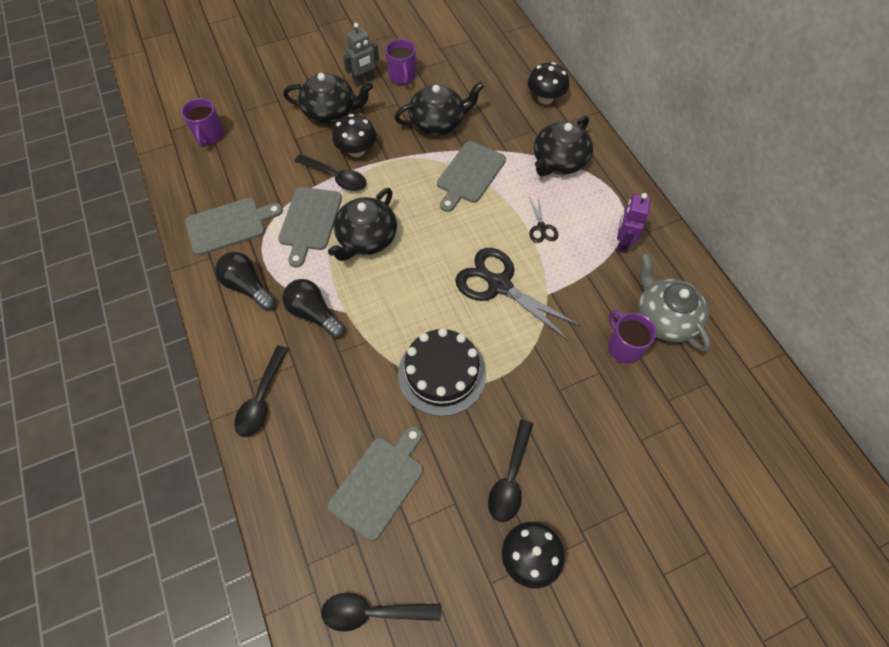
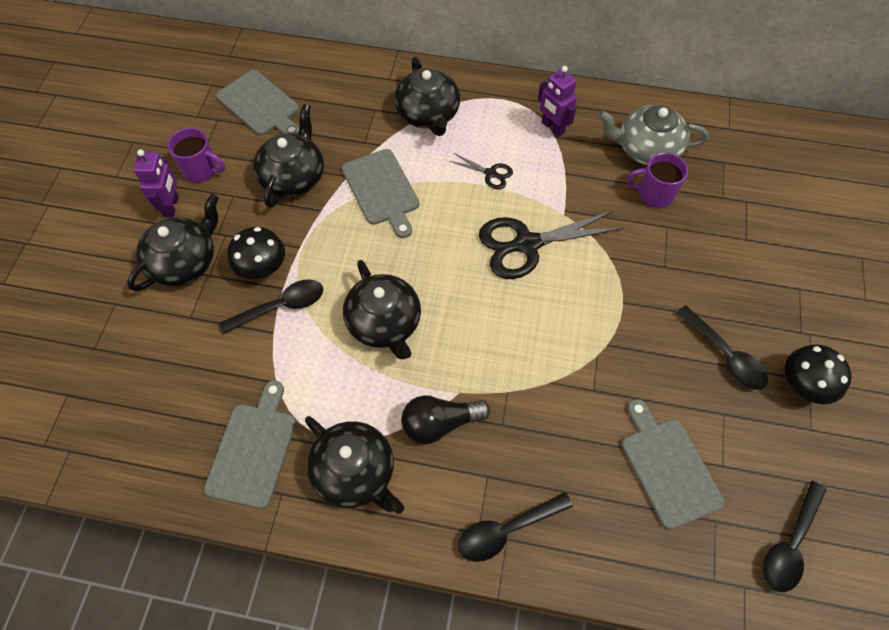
camera: 55 degrees left, 0 degrees up
(209, 136) = (98, 405): purple mug -> none
(248, 287) = (355, 472): black light bulb -> black teapot
(261, 399) = (506, 530): black spoon -> black spoon turned 105 degrees clockwise
(310, 221) = (318, 364): grey cutting board -> grey cutting board (260, 105)
(364, 81) = (171, 206): grey robot -> purple robot
(442, 374) = (588, 347): black cake -> none
(545, 98) = (345, 77): black mushroom -> none

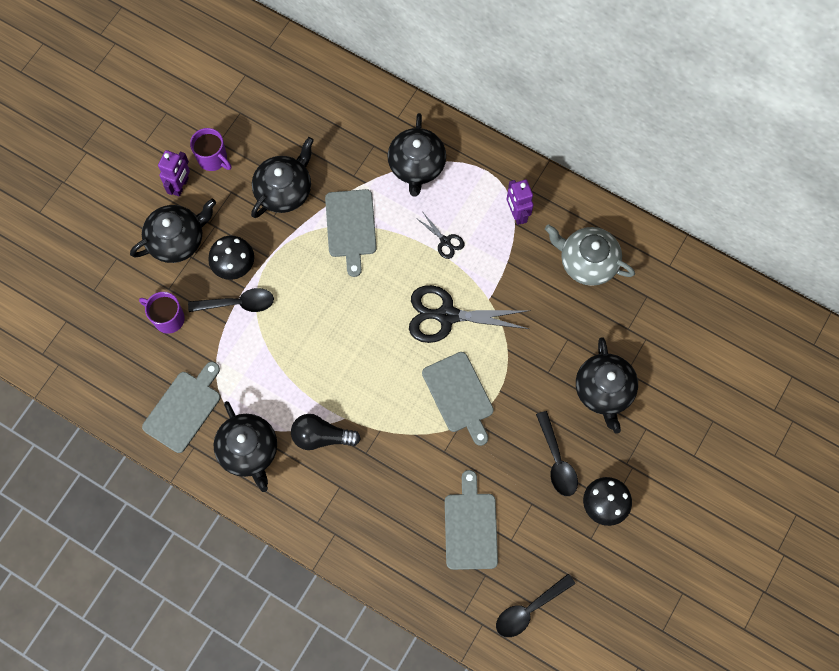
camera: 20 degrees right, 10 degrees up
(260, 105) = (279, 110): grey cutting board -> grey cutting board (459, 395)
(384, 323) = (310, 344): black teapot -> black teapot (604, 390)
(506, 530) = (337, 528): black spoon -> none
(655, 194) = (572, 306): purple mug -> purple mug (168, 318)

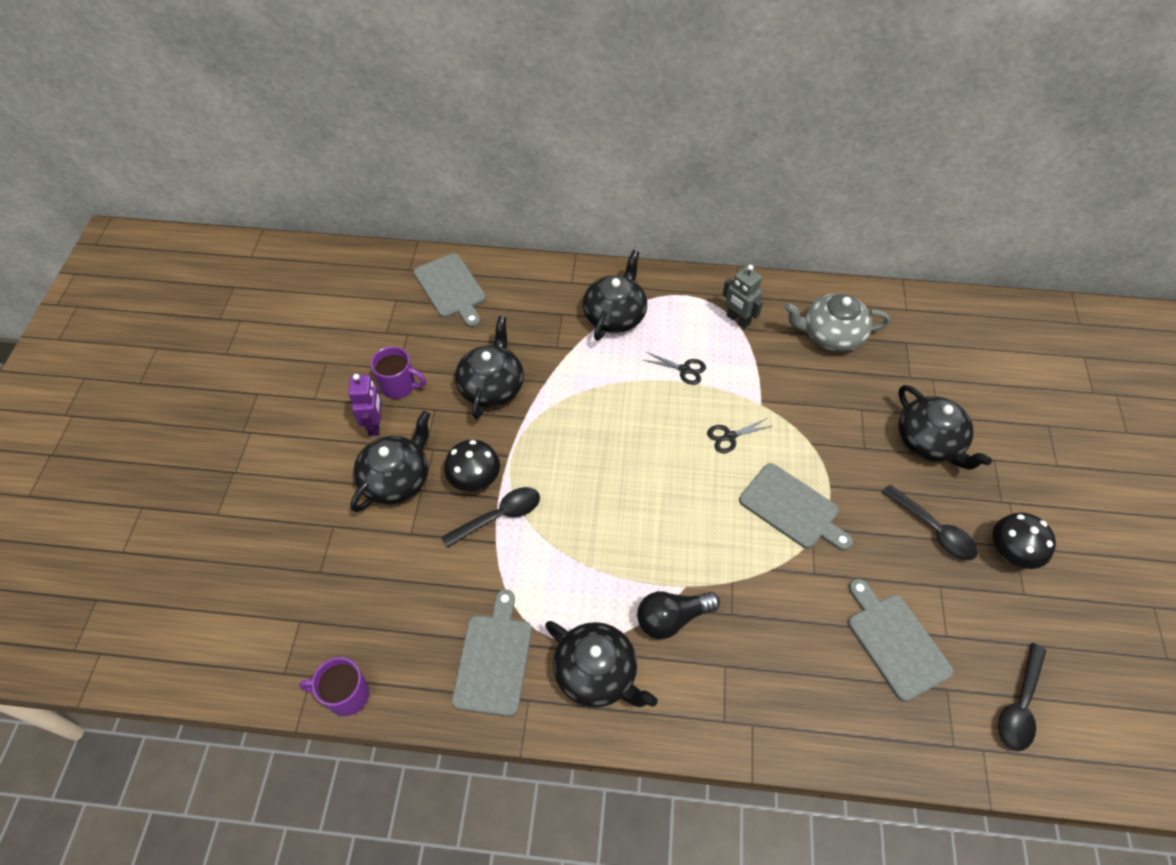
camera: 25 degrees left, 15 degrees down
(168, 318) = (425, 565): purple mug -> purple mug (346, 695)
(351, 227) = (581, 393): grey cutting board -> grey cutting board (451, 288)
(416, 165) = (615, 315): black teapot -> black teapot turned 135 degrees counterclockwise
(446, 315) = (729, 436): black scissors -> black scissors, size x0.47
(517, 214) = (738, 320): purple robot -> grey robot

